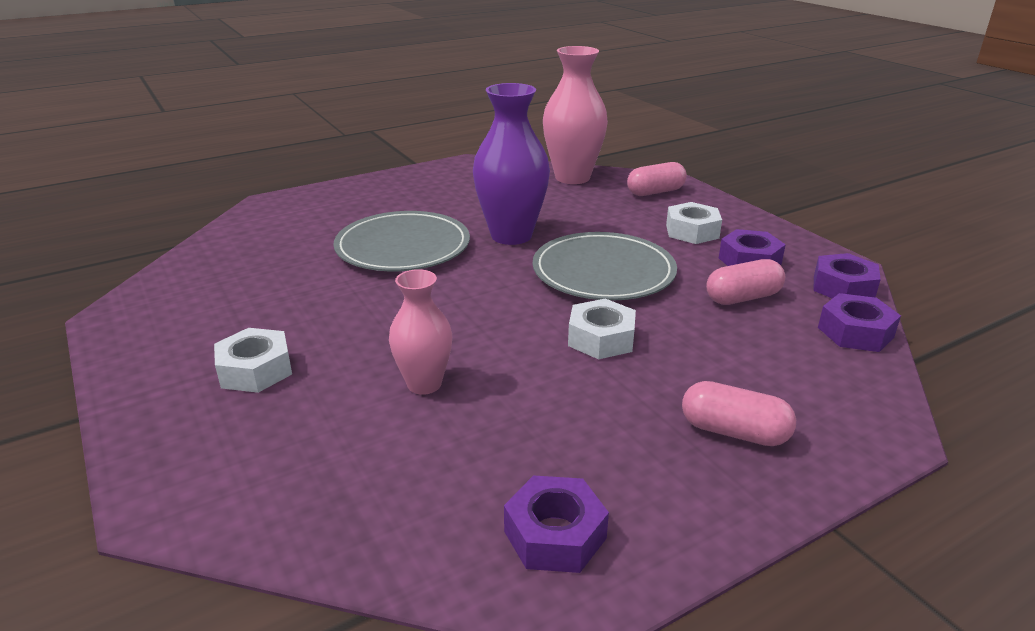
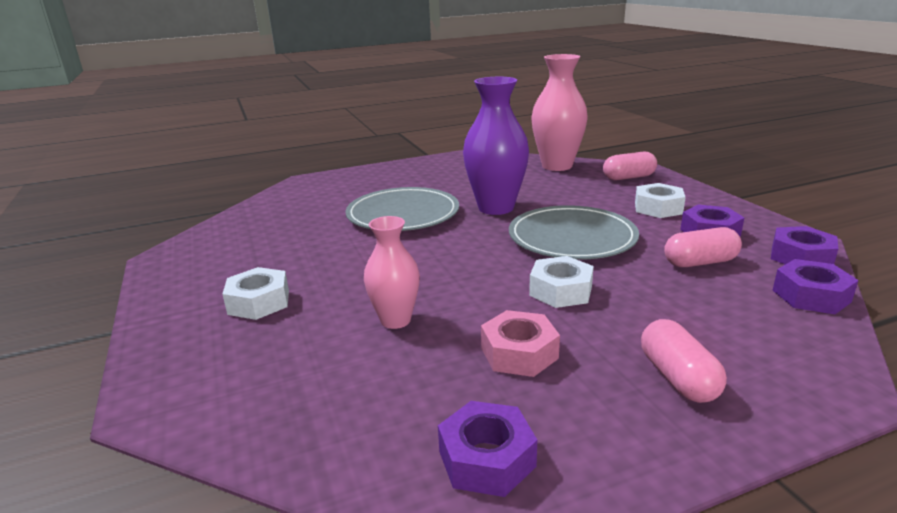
camera: 10 degrees right, 5 degrees down
(568, 415) = (519, 353): none -> pink nut
(734, 432) = (678, 378): pink capsule -> pink capsule turned 45 degrees clockwise

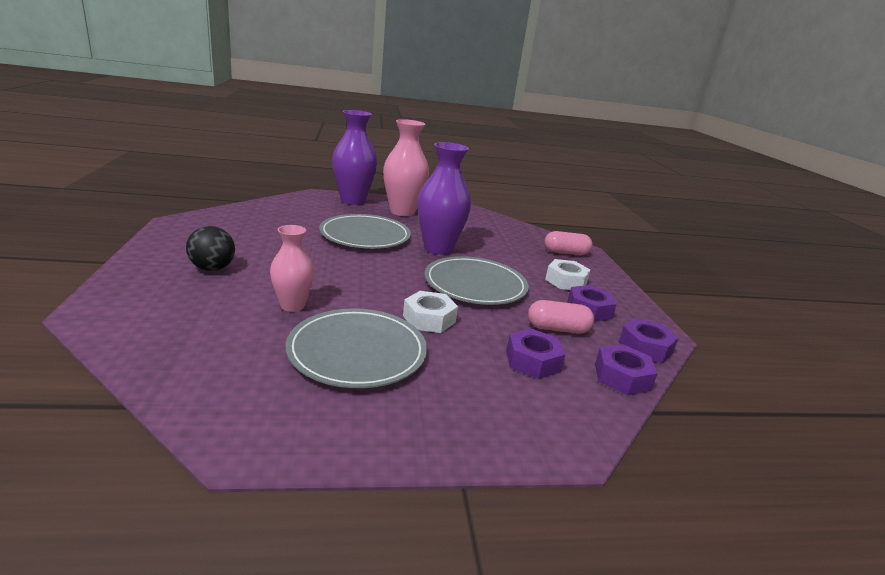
camera: 10 degrees right, 0 degrees up
(259, 302) = (212, 268): white nut -> black ball
(353, 178) = (353, 200): none -> purple vase
(486, 459) = (270, 410): purple nut -> purple nut (532, 361)
(519, 353) = (357, 351): pink nut -> grey plate
(557, 166) = (516, 230): pink vase -> pink vase (402, 212)
(678, 378) = (456, 401): pink capsule -> none

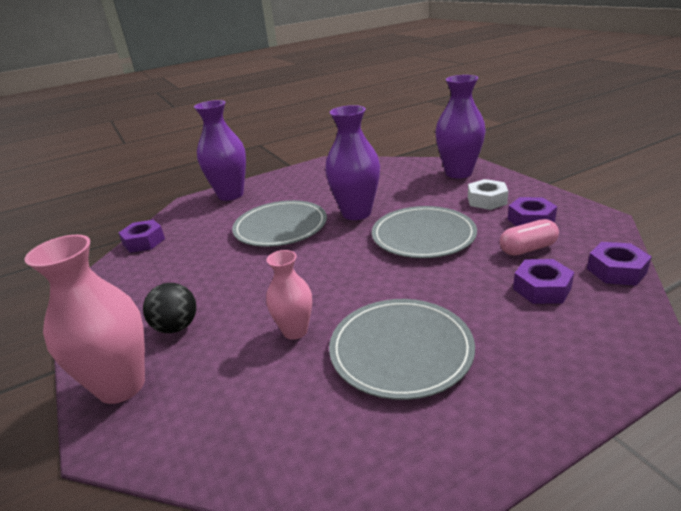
camera: 15 degrees left, 5 degrees up
(402, 212) = (286, 188): pink vase -> pink vase (121, 386)
(429, 319) = (423, 288): white nut -> none
(566, 253) = (458, 173): pink capsule -> purple vase
(645, 347) = (603, 235): purple nut -> purple nut (144, 242)

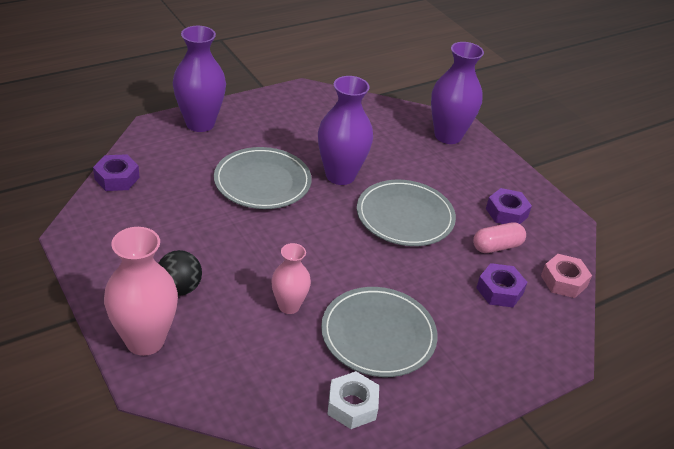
camera: 10 degrees left, 10 degrees up
(486, 200) = (470, 180): white nut -> white nut (352, 405)
(616, 271) = (563, 281): purple nut -> pink nut

